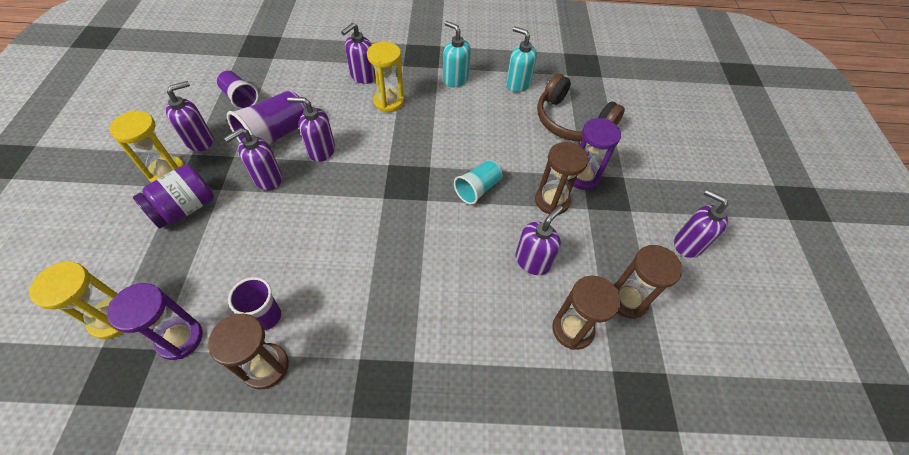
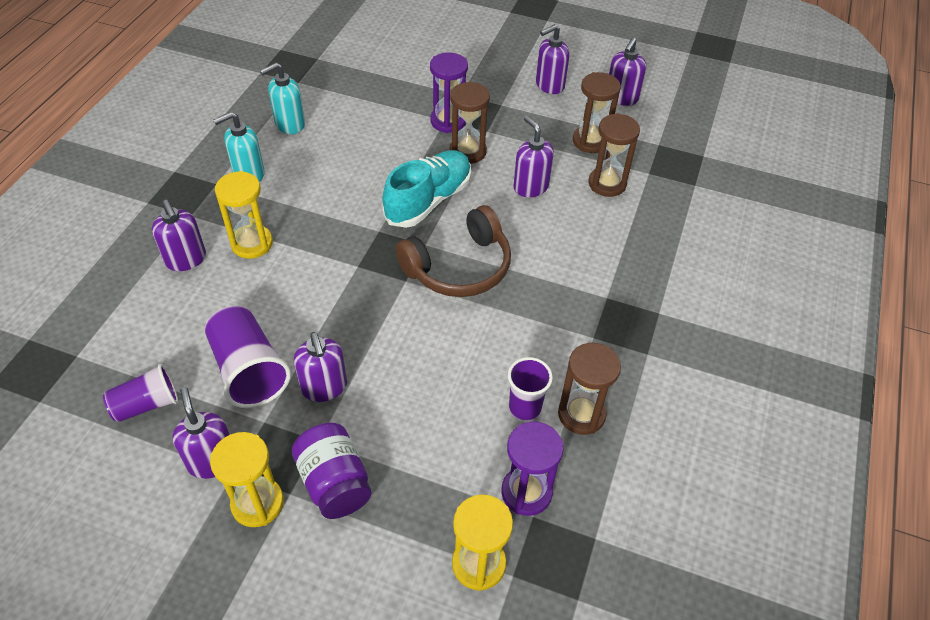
camera: 70 degrees left, 5 degrees down
(321, 150) = (303, 325): purple soap dispenser -> purple soap dispenser (621, 98)
(478, 189) = (428, 200): turquoise cup -> turquoise shoe
(571, 122) = (371, 103): brown headphones -> brown headphones (459, 267)

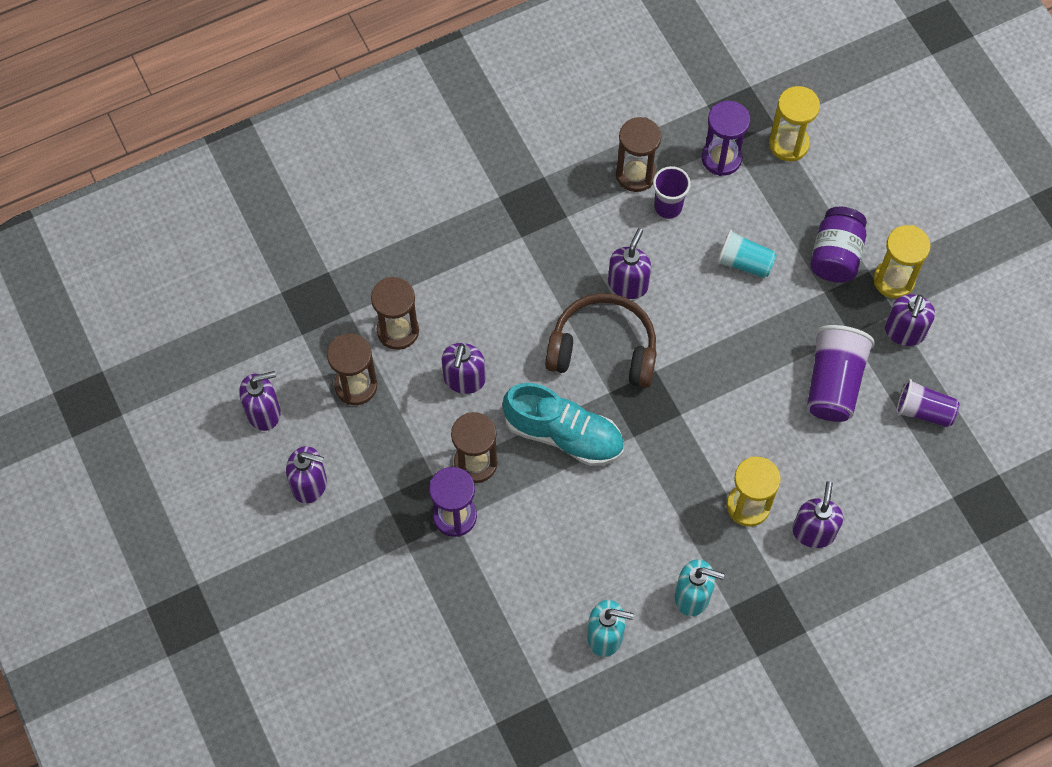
camera: 135 degrees left, 15 degrees up
(324, 387) = (790, 327): purple soap dispenser -> purple soap dispenser (628, 284)
(413, 411) = (744, 263): none -> turquoise cup
(428, 200) = (563, 435): turquoise shoe -> turquoise shoe turned 150 degrees counterclockwise

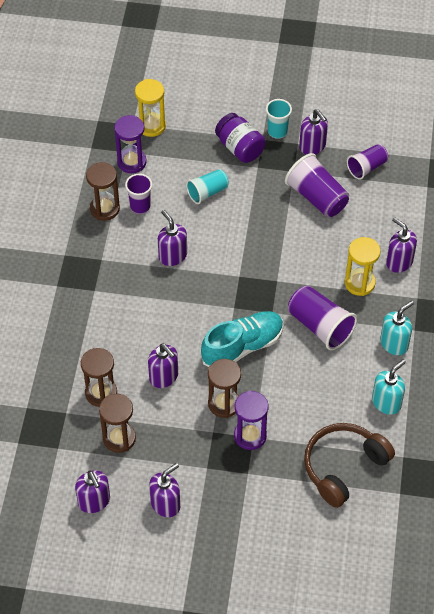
camera: 55 degrees left, 10 degrees down
(264, 412) = (94, 501): purple soap dispenser -> purple soap dispenser turned 135 degrees clockwise
(603, 349) = (204, 293): brown headphones -> brown headphones (343, 466)
(654, 499) = (320, 326): none -> purple cup
(893, 280) = (277, 131): yellow hourglass -> turquoise cup

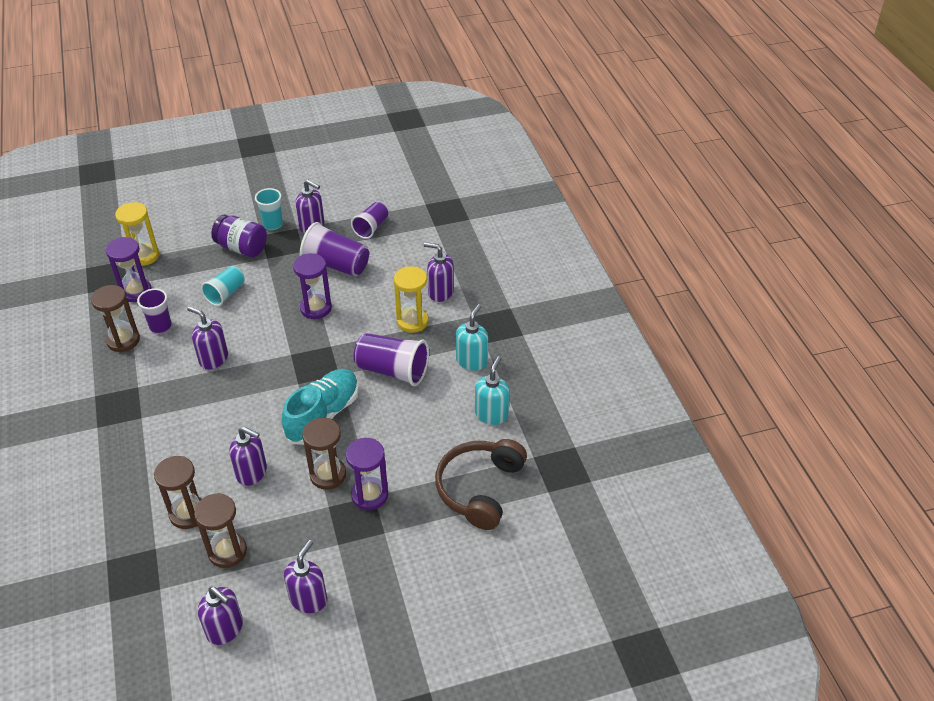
camera: 25 degrees left, 10 degrees down
(280, 237) = (316, 308): none -> purple hourglass

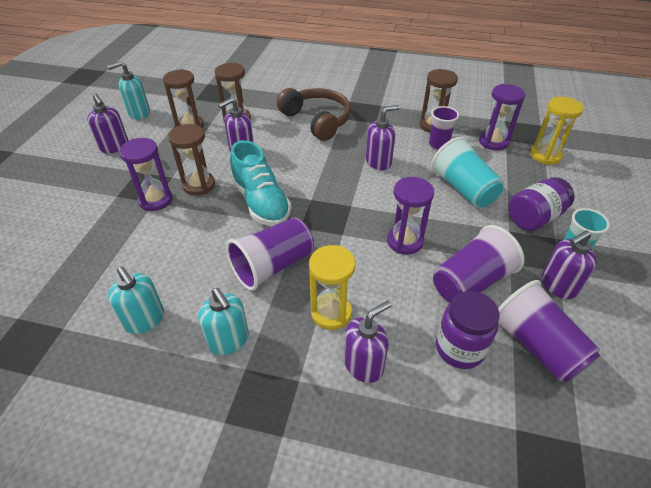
camera: 120 degrees right, 0 degrees up
(225, 629) = (139, 113): purple soap dispenser -> turquoise soap dispenser
(226, 293) = (463, 189): turquoise cup -> turquoise cup, size x1.56
(371, 227) = (536, 345): purple cup -> purple cup, size x1.56
(397, 257) = (459, 348): none -> purple jar
(479, 488) = (82, 268): brown headphones -> brown headphones (317, 120)

